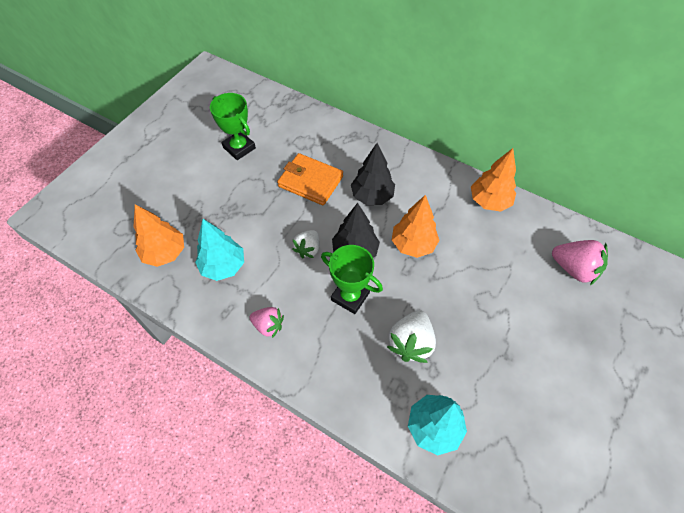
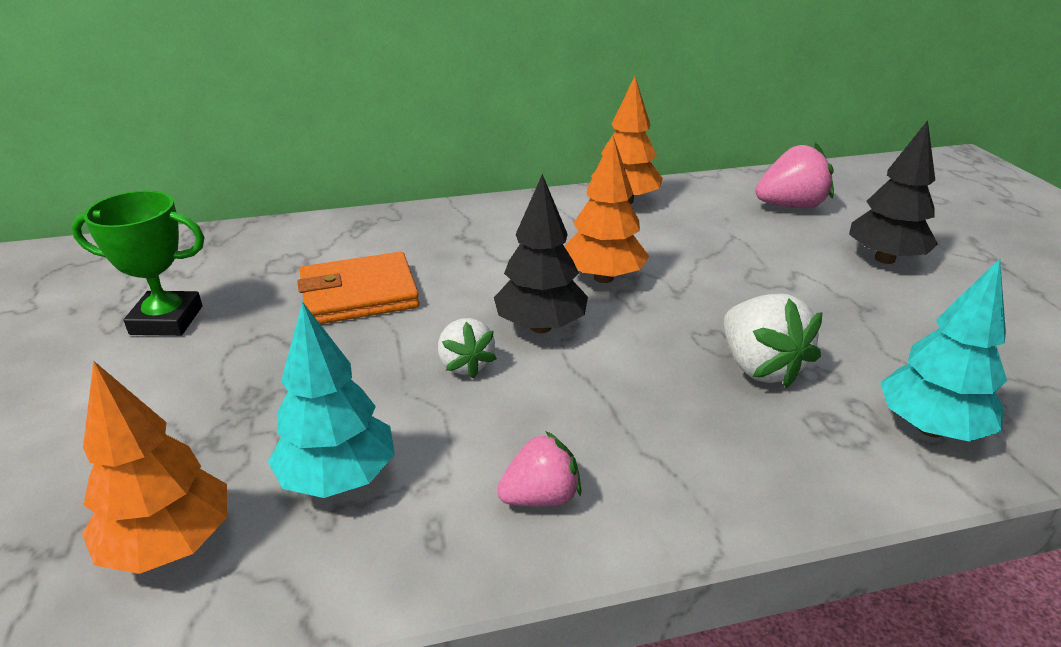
camera: 45 degrees left, 25 degrees down
(350, 296) = (609, 374): green trophy -> none
(372, 196) = (477, 264): black tree -> black tree (884, 259)

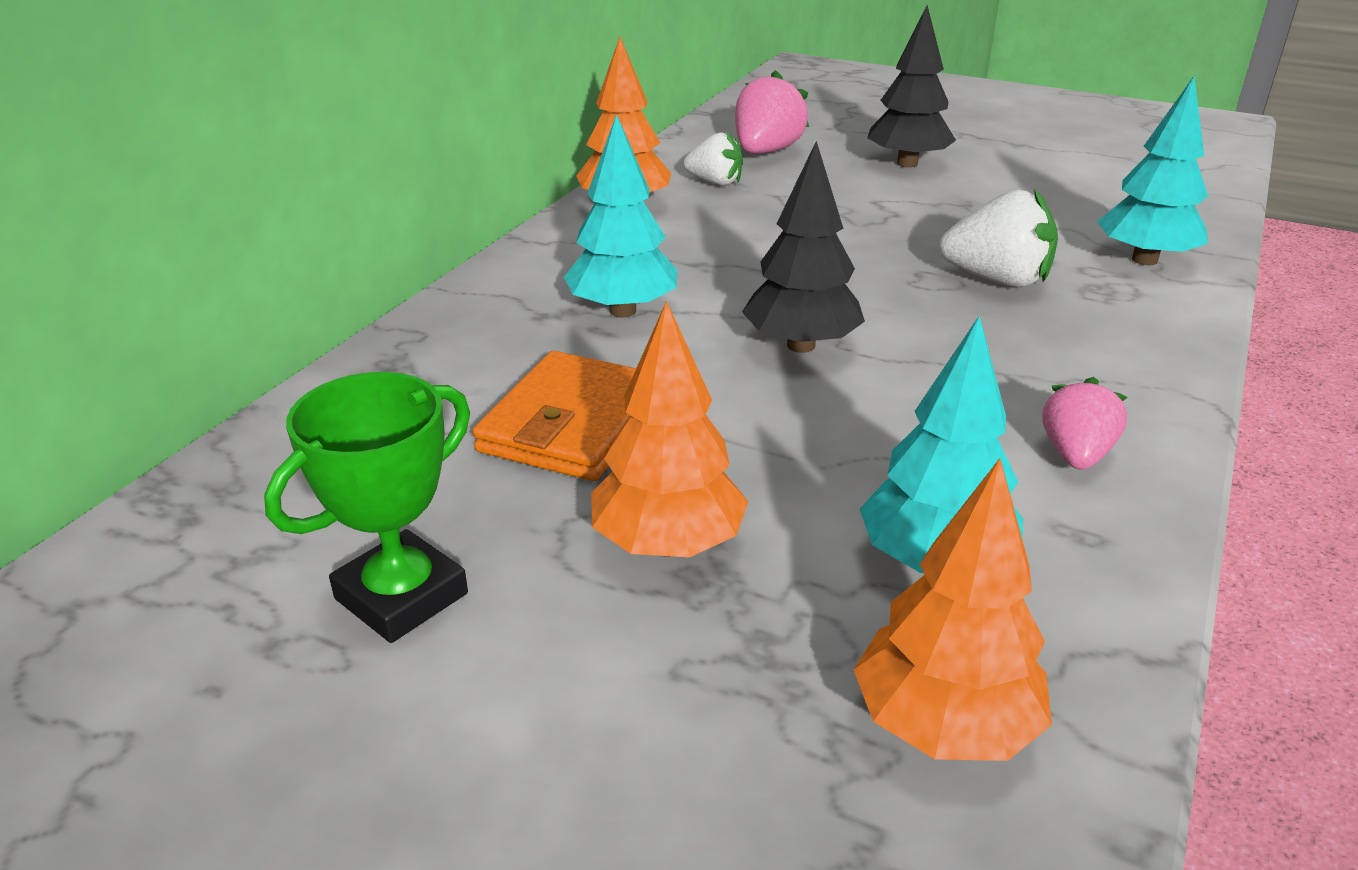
camera: 50 degrees left, 0 degrees up
(465, 364) = (816, 412): white strawberry -> white strawberry (715, 182)
(498, 255) = (623, 311): none -> turquoise tree
(603, 277) = (757, 279): orange tree -> orange tree (668, 545)

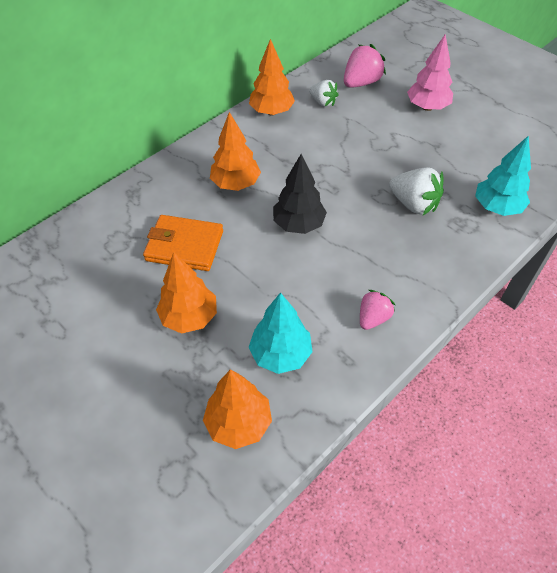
camera: 20 degrees right, 20 degrees up
(401, 596) = (90, 313): green trophy -> none
(572, 424) = (184, 246): orange wallet -> orange wallet turned 60 degrees clockwise
(623, 311) = (236, 184): turquoise tree -> orange tree
(907, 163) = (427, 107): black tree -> pink tree

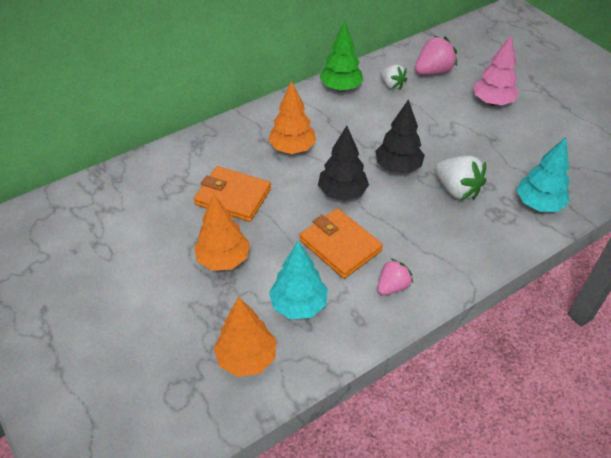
camera: 10 degrees right, 5 degrees down
(272, 112) = (341, 88): orange tree -> green tree
(309, 282) = (340, 245): none -> orange wallet
(349, 188) = (398, 167): none -> black tree

